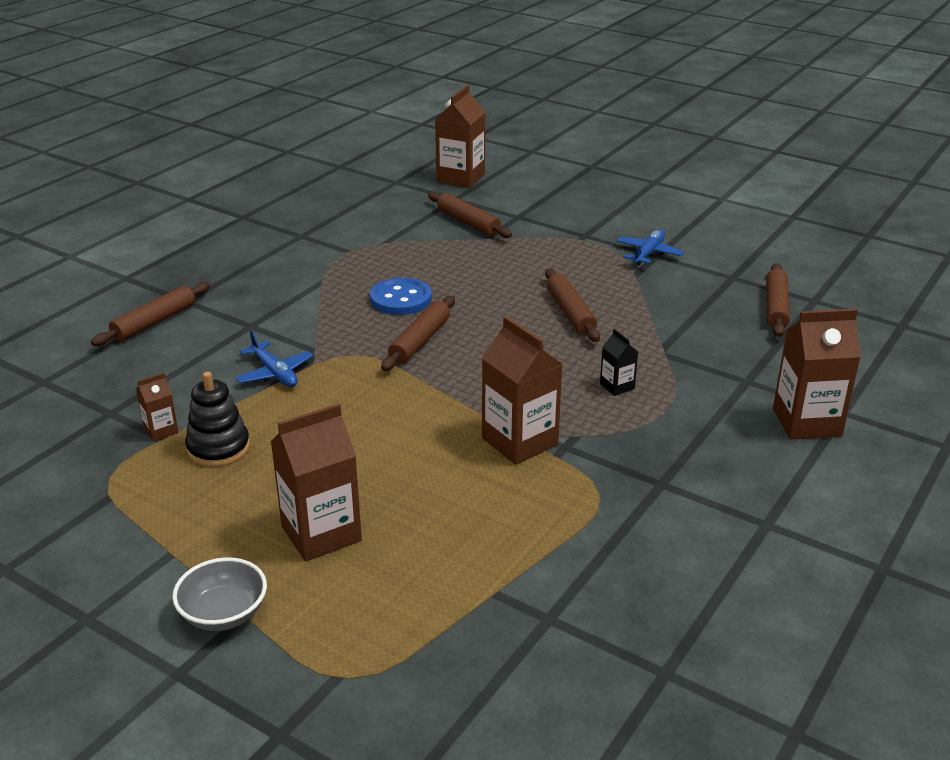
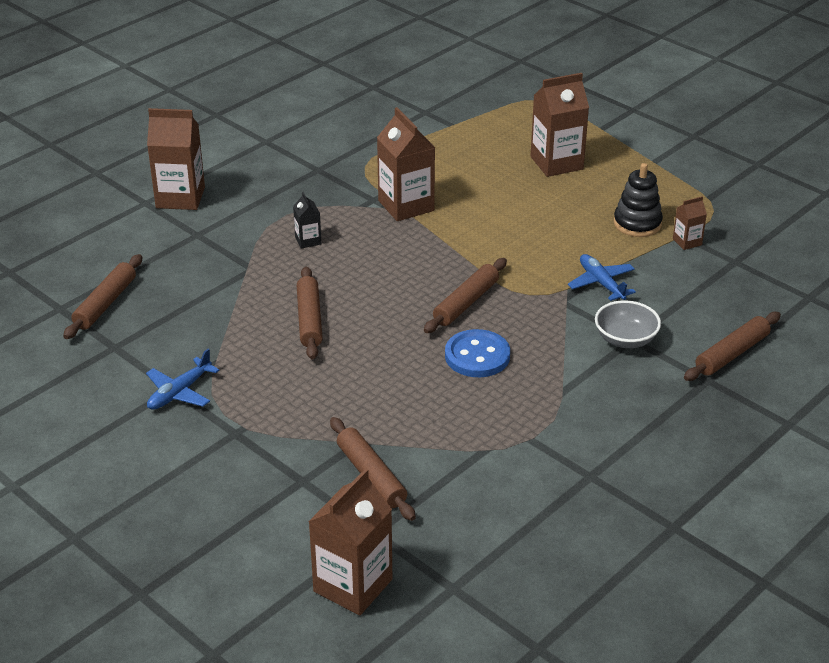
camera: 170 degrees left, 5 degrees up
(224, 614) = (612, 130): grey bowl -> grey bowl (625, 339)

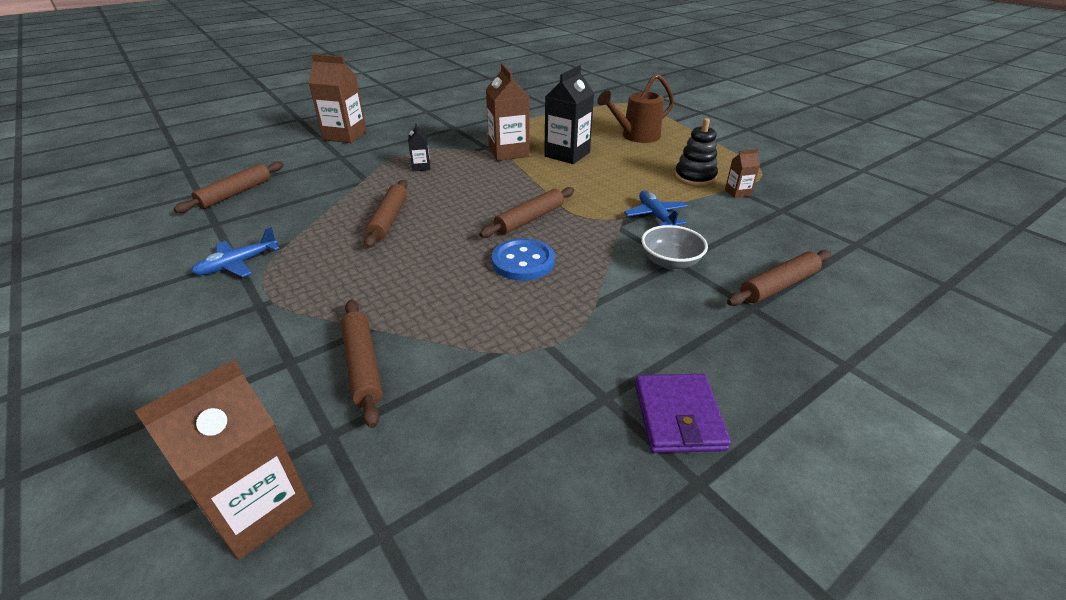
camera: 10 degrees right, 0 degrees up
(479, 202) = (567, 154): none -> black carton
(556, 163) = (635, 136): brown carton -> brown watering can
(653, 482) = (678, 416): none -> purple wallet

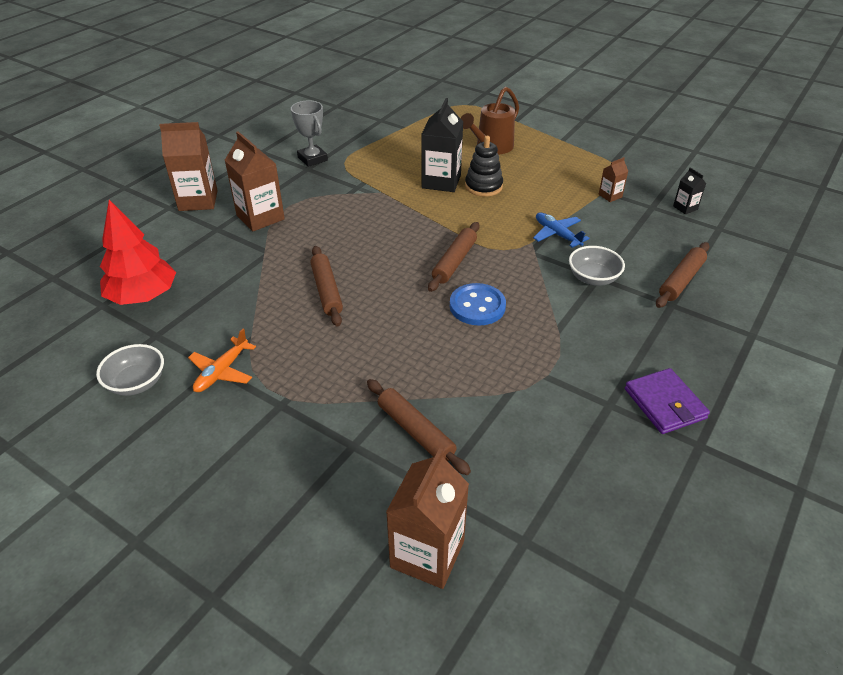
camera: 20 degrees left, 5 degrees up
(162, 256) = (137, 383): none -> grey bowl
(235, 193) = (143, 296): brown rolling pin -> red tree
(237, 264) = (222, 371): blue plane -> orange plane
(421, 167) = (311, 224): black carton -> black carton (685, 208)
(464, 122) = (312, 159): none -> grey trophy
(508, 152) = (384, 189): brown carton -> brown carton (260, 217)
(695, 177) = (567, 186): black stacking toy -> black stacking toy (483, 186)

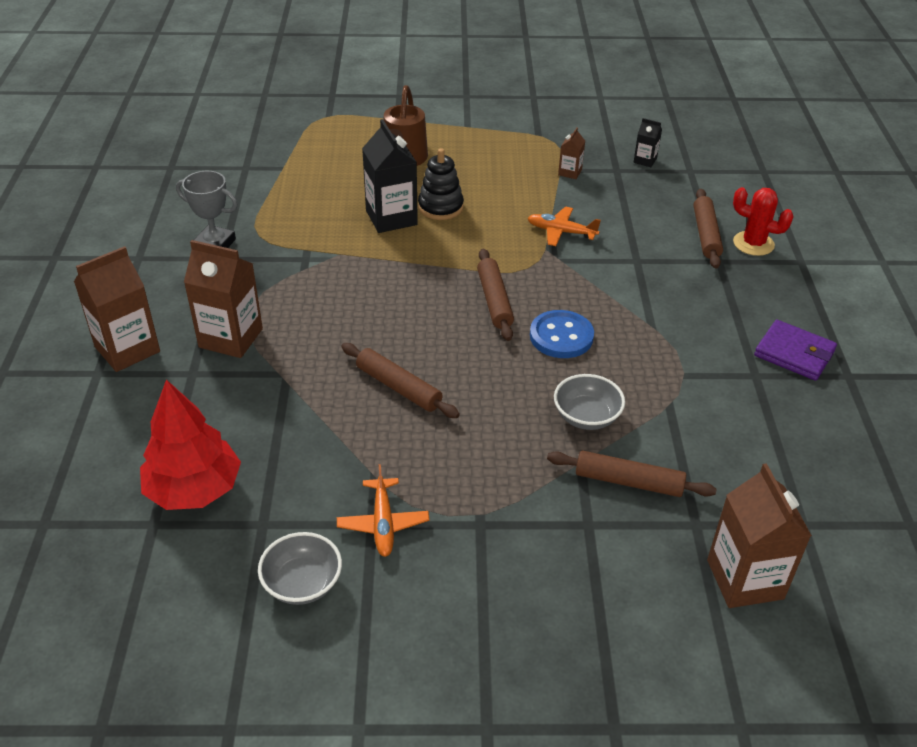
camera: 35 degrees left, 0 degrees up
(557, 234) = (561, 232): blue plane -> orange plane
(593, 278) = (634, 263): grey bowl -> grey bowl (586, 417)
(719, 303) = (753, 244): none -> red cactus

